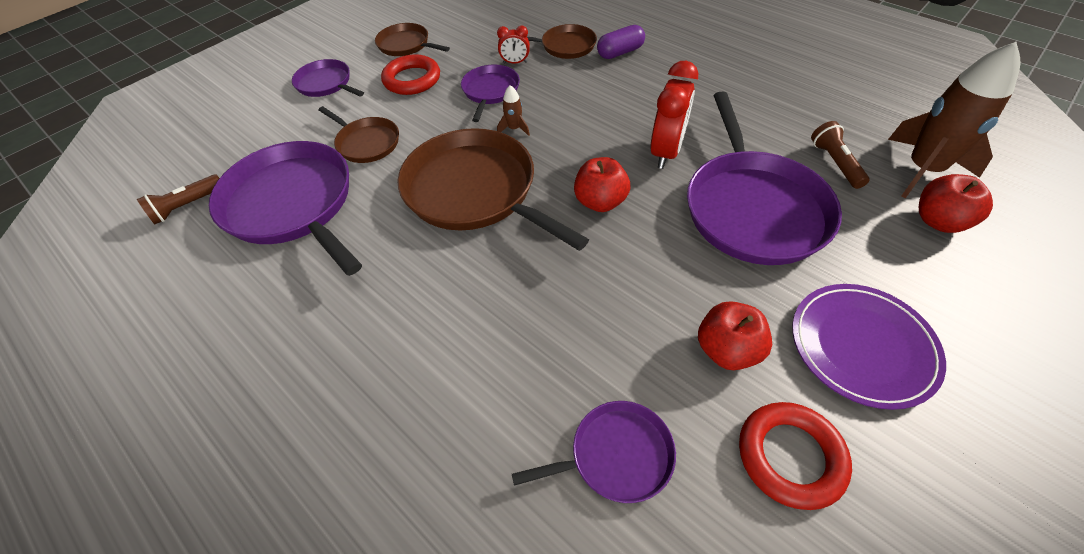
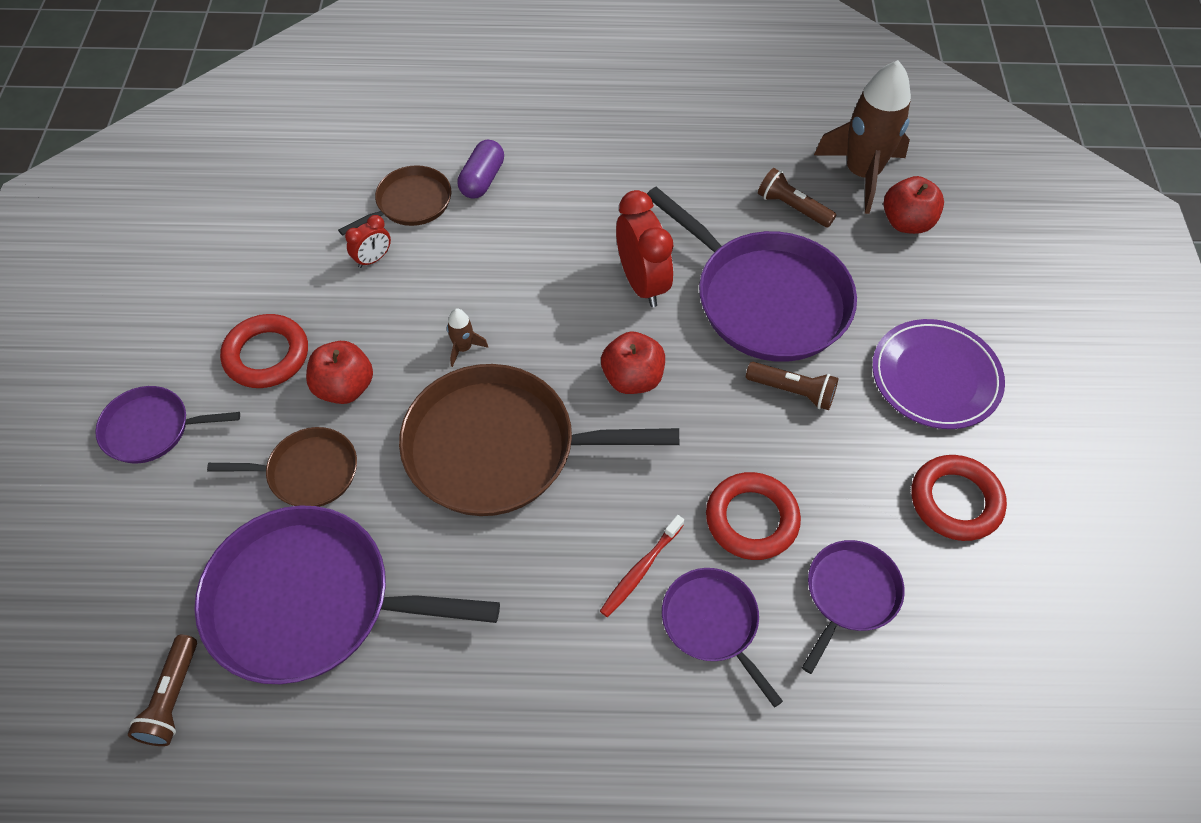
camera: 45 degrees left, 5 degrees up
(406, 45) = (198, 310): brown pan -> none
(480, 318) = (640, 570): none -> red toothbrush
(490, 91) = (385, 316): purple pan -> purple pan (713, 623)
(592, 342) = (751, 519): none -> red ring
(714, 278) = (792, 391): none -> brown flashlight
(727, 350) = (852, 449): red apple -> red apple (345, 387)

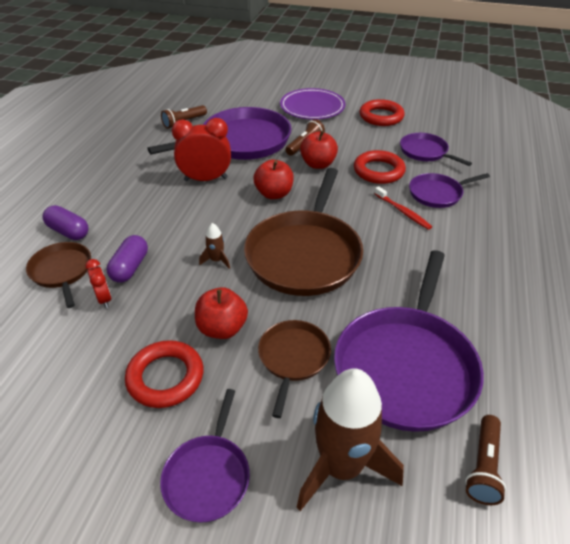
camera: 75 degrees left, 15 degrees down
(172, 698) = (483, 466): brown flashlight -> brown flashlight turned 90 degrees clockwise
(430, 263) = (130, 267): none -> purple capsule
(861, 174) = (176, 99): brown rocket -> brown rocket (341, 466)
(906, 222) = (216, 95): red apple -> red apple (318, 164)

